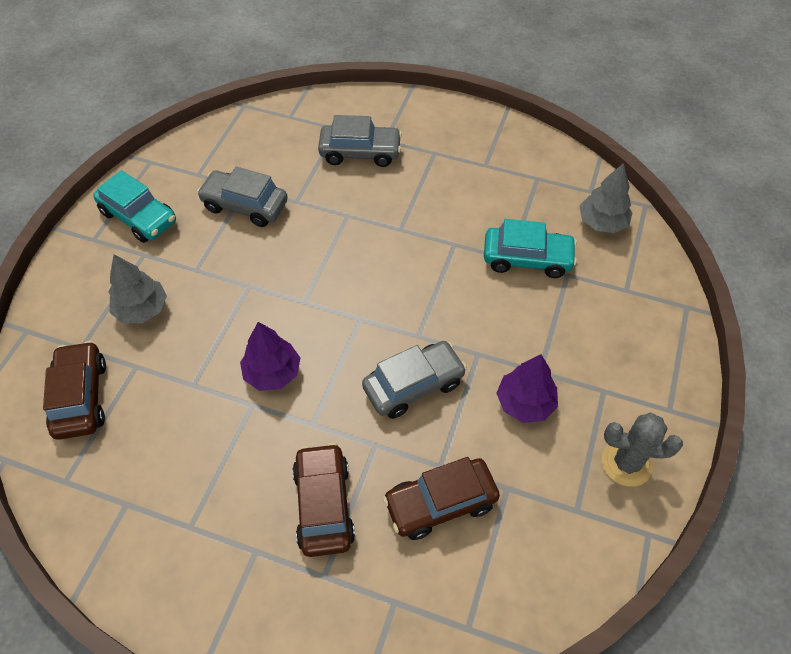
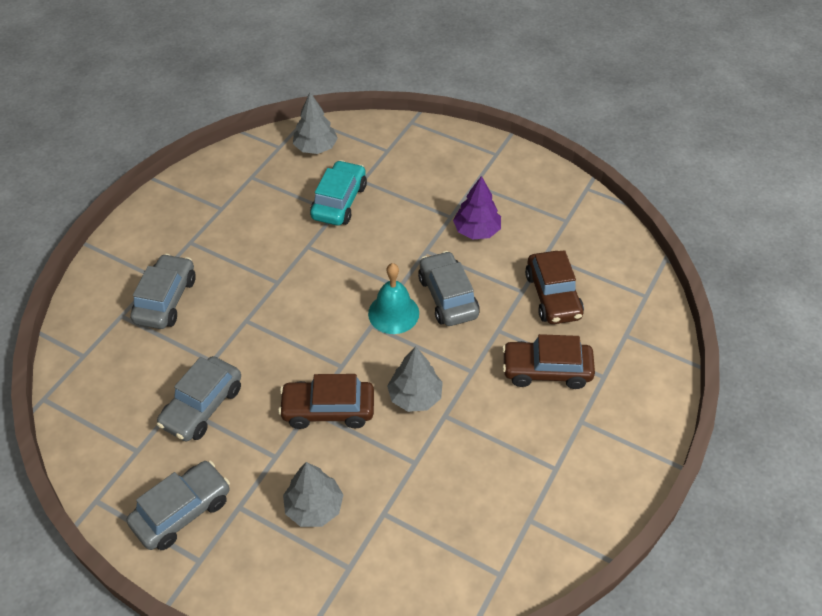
camera: 80 degrees left, 5 degrees down
(81, 397) = (410, 563): brown car -> brown car (328, 410)
(139, 217) = (182, 511): turquoise car -> grey car
(272, 372) = (415, 396): purple tree -> grey tree
(379, 336) = (393, 313): none -> turquoise bell
(626, 463) = (534, 186): grey cactus -> none

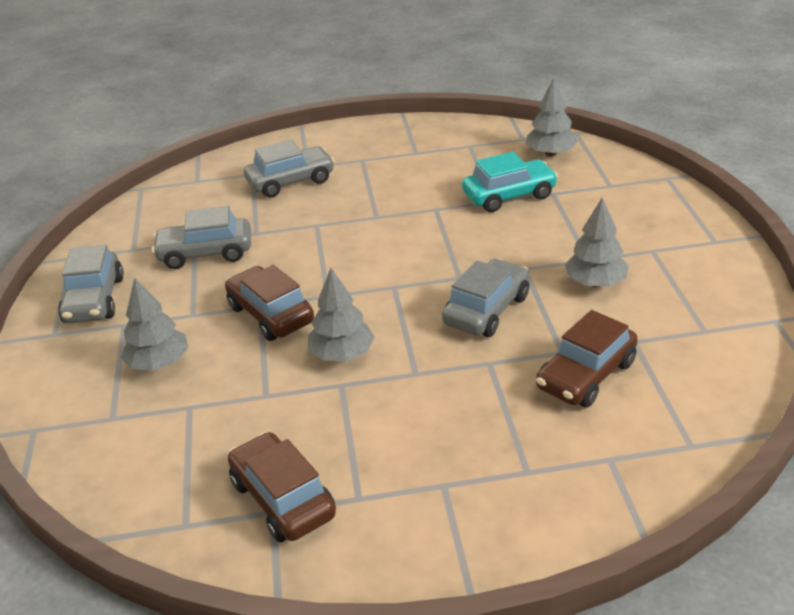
camera: 55 degrees right, 15 degrees down
(182, 511) = (94, 300): grey car -> grey car turned 75 degrees clockwise
(393, 313) = (423, 290): turquoise bell -> none
(476, 231) = (595, 283): purple tree -> grey tree
(546, 370) = (480, 423): brown car -> brown car (283, 499)

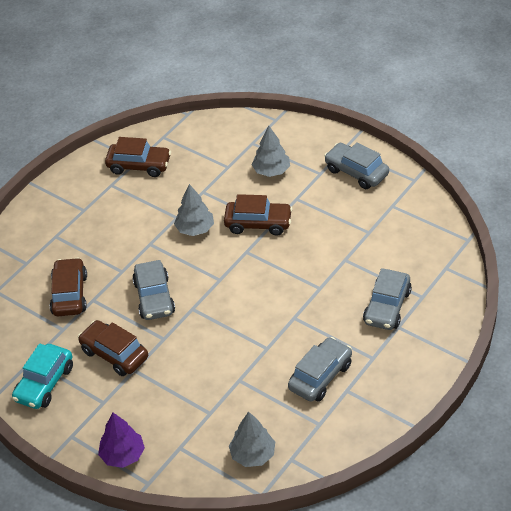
camera: 135 degrees right, 10 degrees up
(205, 253) = (349, 229): grey car -> grey car (320, 376)
(509, 196) = (234, 390): turquoise car -> turquoise car (44, 383)
(595, 283) = (114, 354): grey tree -> brown car
(673, 204) = (123, 455): none -> purple tree

